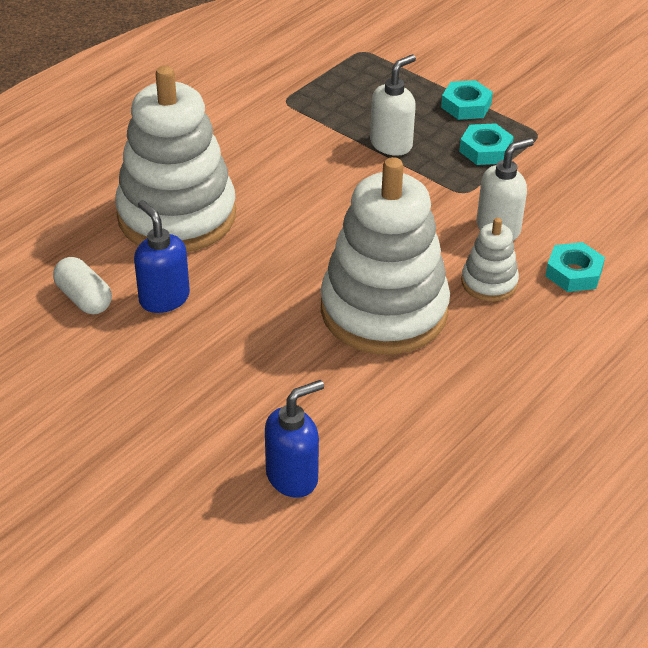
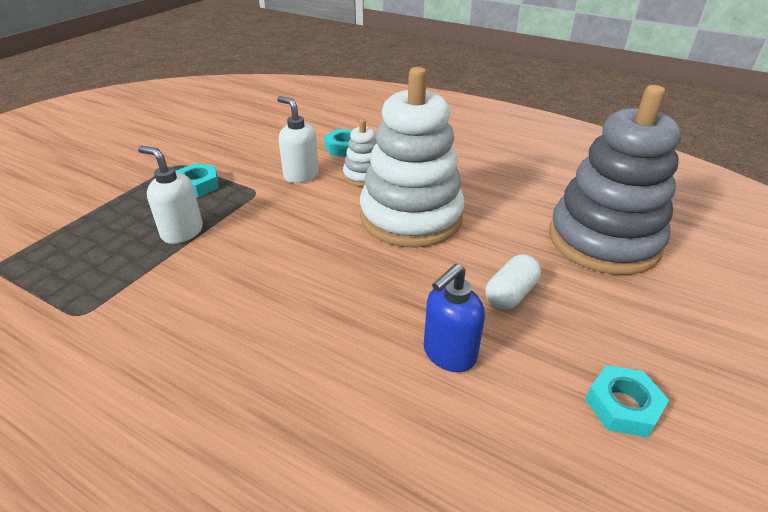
camera: 100 degrees left, 5 degrees down
(84, 298) = (478, 430): white capsule -> white capsule (510, 294)
(177, 216) = (307, 372): white stacking toy -> none
(293, 477) = (603, 240): blue soap dispenser -> grey stacking toy
(466, 105) = (128, 197): turquoise nut -> turquoise nut (622, 406)

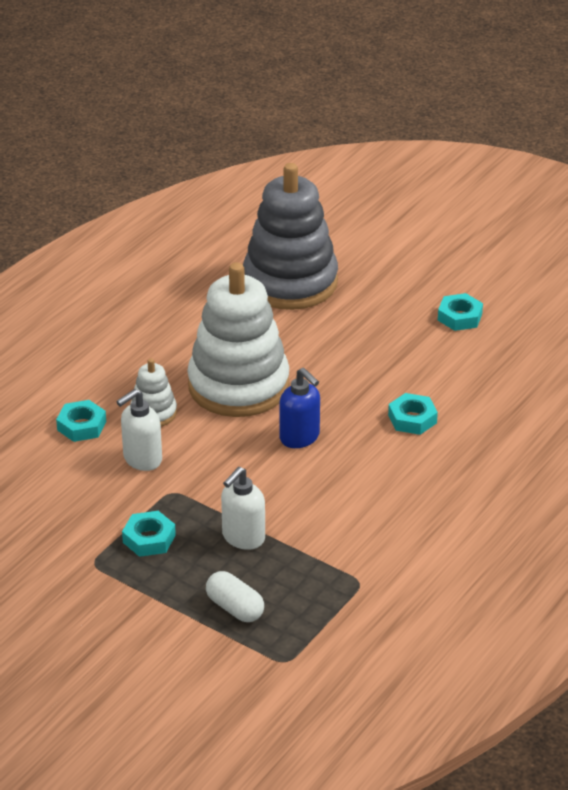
camera: 85 degrees left, 0 degrees up
(369, 354) = (412, 419): none -> turquoise nut
(448, 354) = (414, 382): blue soap dispenser -> blue soap dispenser (300, 438)
(510, 294) = (353, 343): white capsule -> white capsule (235, 608)

